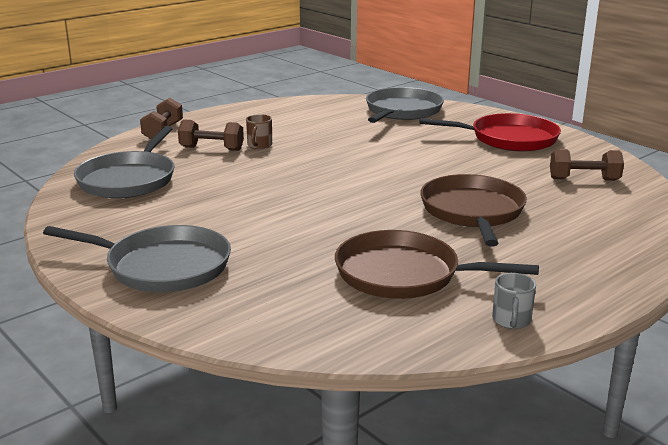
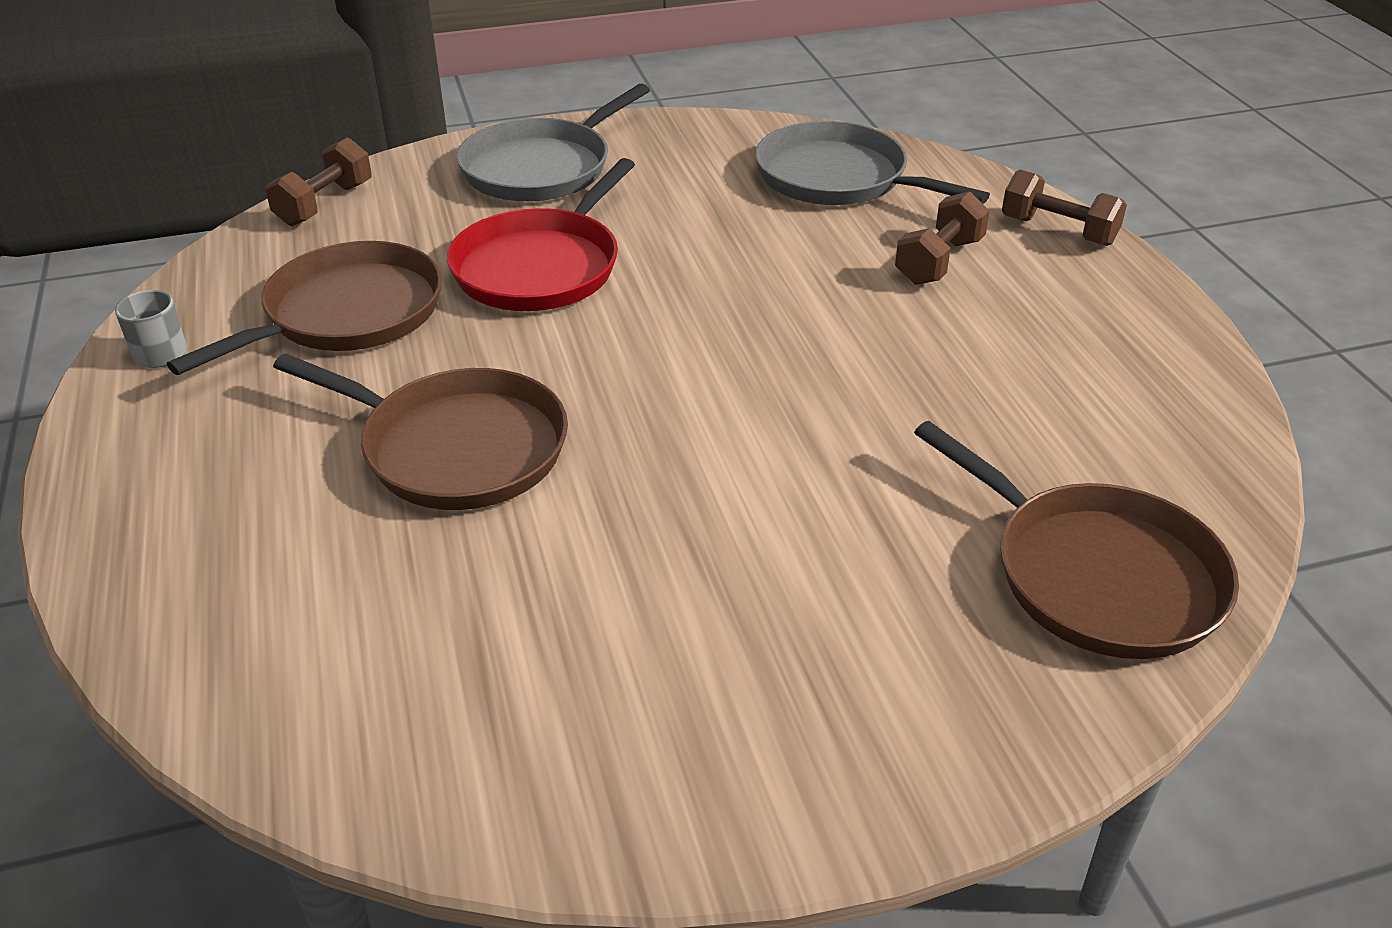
camera: 115 degrees right, 15 degrees up
(259, 145) = (931, 310): brown mug -> none
(402, 111) = (1096, 575): grey pan -> brown pan
(509, 139) = (781, 686): red pan -> red pan (541, 266)
(584, 179) = (451, 682): brown dumbbell -> brown dumbbell (325, 204)

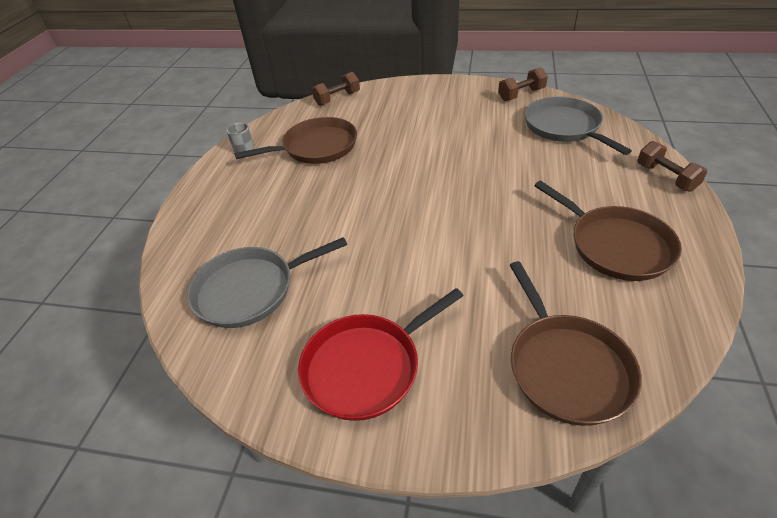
camera: 30 degrees right, 5 degrees up
(456, 448) = (320, 215): brown pan -> brown pan (615, 245)
(541, 266) = (403, 143): red pan -> red pan (366, 367)
(542, 168) = (432, 98): grey pan -> grey pan (250, 290)
(939, 261) = (589, 180): brown dumbbell -> brown dumbbell (521, 94)

